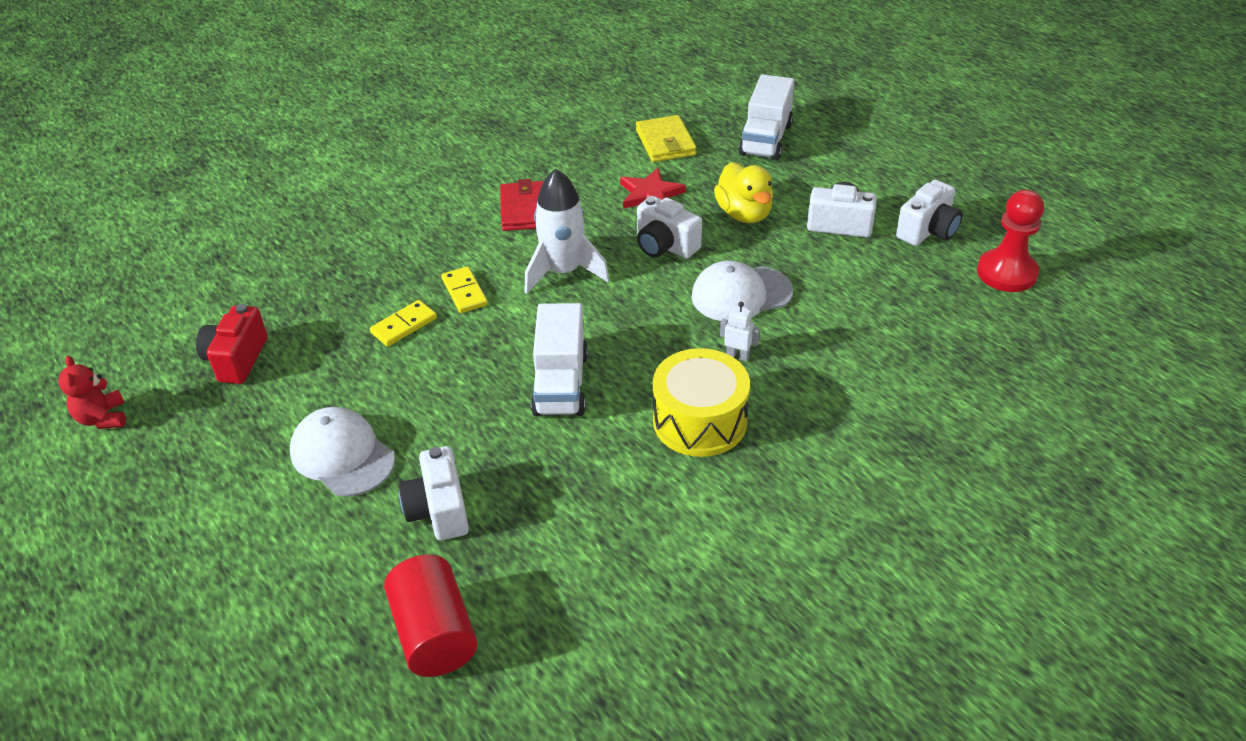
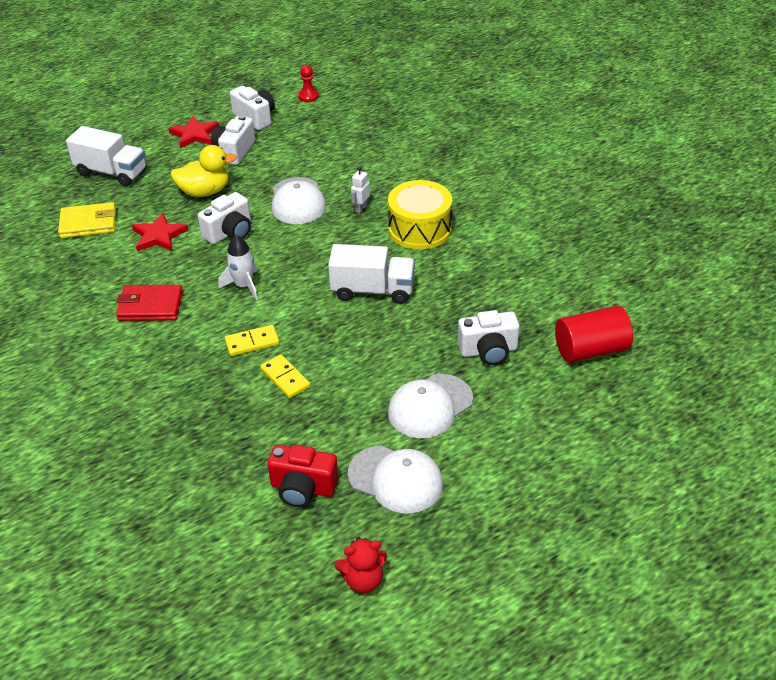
camera: 85 degrees left, 0 degrees up
(231, 432) = (395, 479): none -> white cap
(563, 272) = (244, 286): white rocket -> white rocket, size x0.65
(867, 186) = (194, 134): none -> red star
(1006, 273) = (308, 96): red pawn -> red pawn, size x0.55

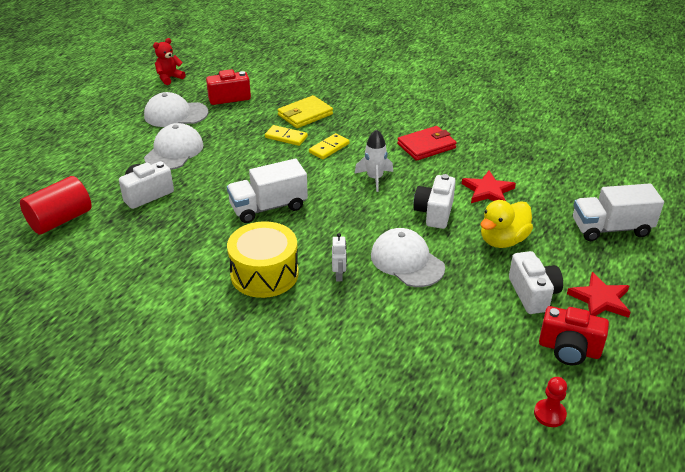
camera: 150 degrees right, 5 degrees down
(88, 223) = (557, 181): yellow wallet -> yellow wallet (305, 114)
(255, 118) = (569, 349): white camera -> red camera

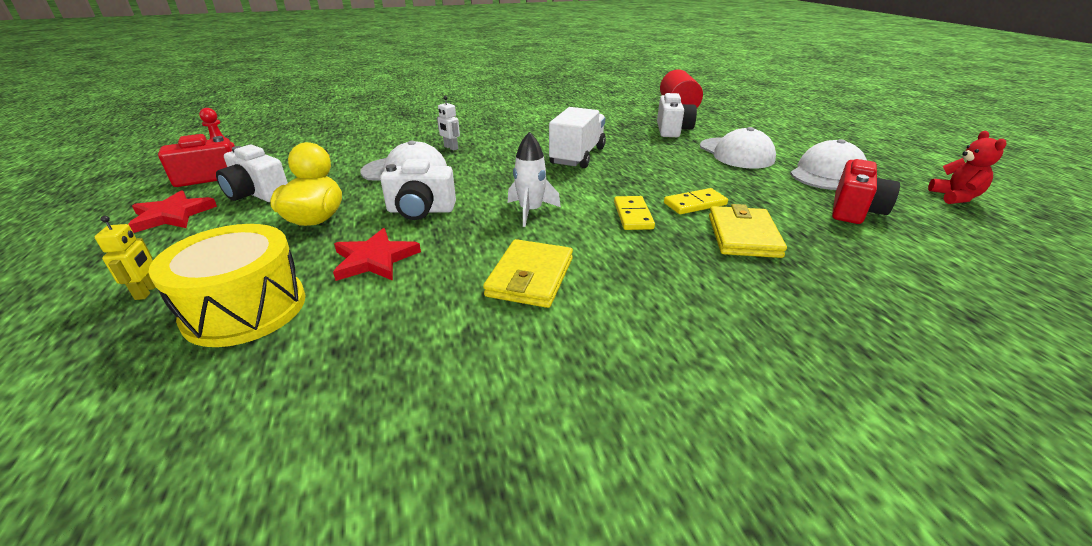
camera: 135 degrees right, 5 degrees down
(264, 274) = (505, 132): yellow drum -> yellow drum (245, 308)
(426, 146) = (530, 277): red wallet -> yellow wallet
(434, 213) = (421, 210): white camera -> white camera turned 120 degrees clockwise
(611, 228) = (147, 291): white truck -> yellow robot

